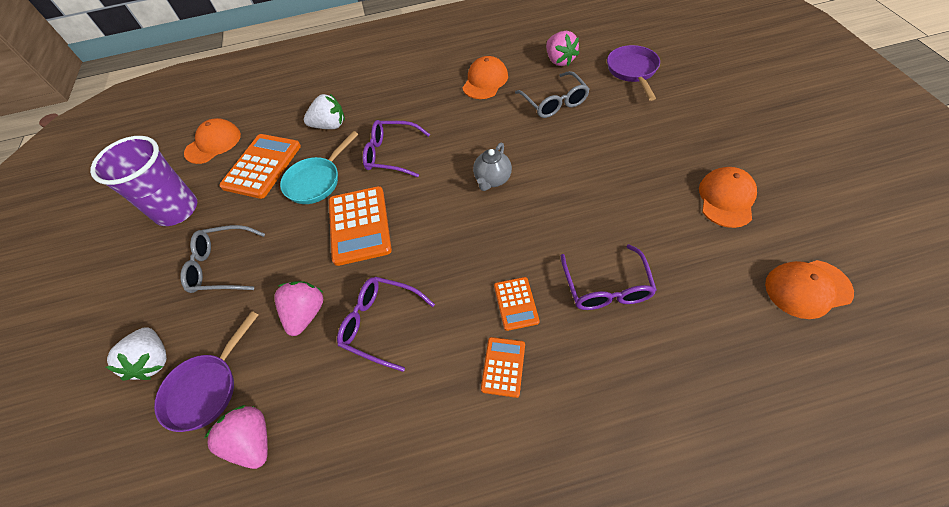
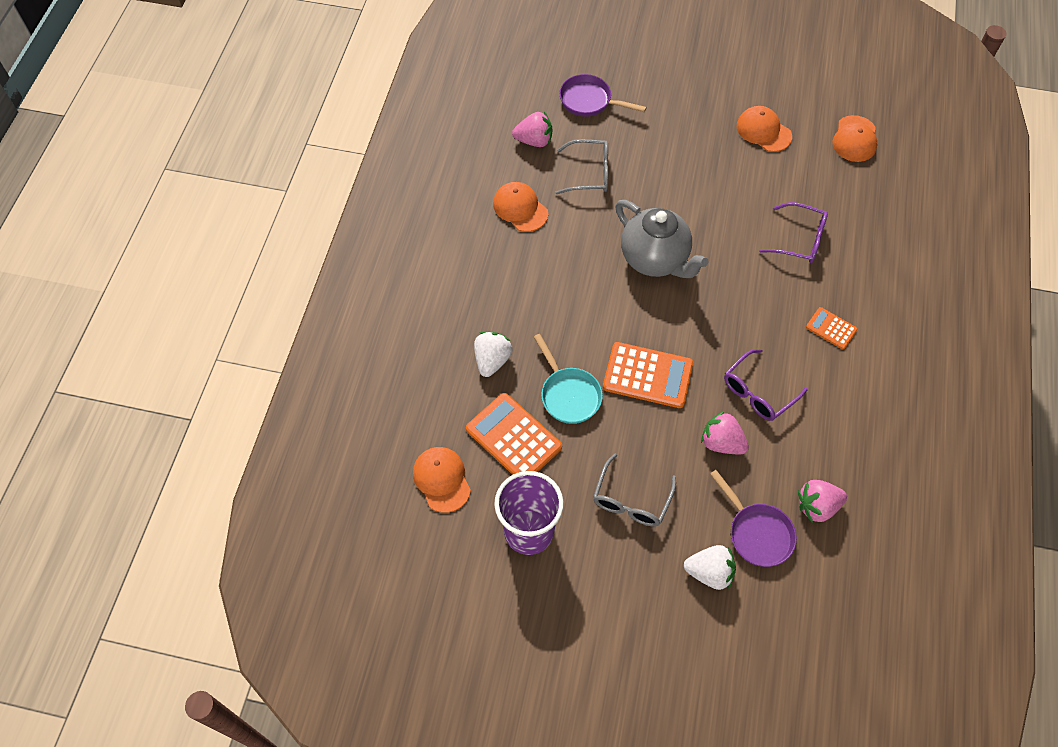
camera: 70 degrees left, 5 degrees up
(392, 154) = (573, 321): purple glasses -> none
(492, 180) = (655, 259): grey teapot -> grey teapot, size x1.93
(516, 303) = (785, 298): orange calculator -> none

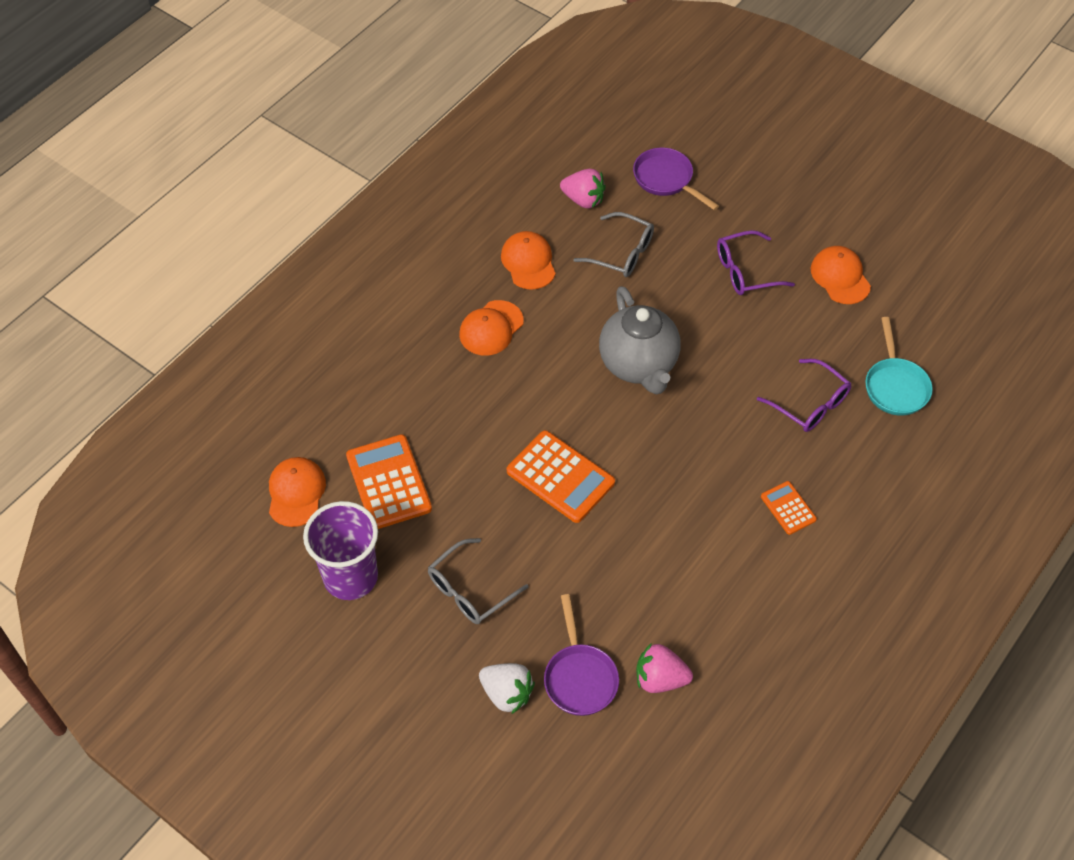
camera: 25 degrees right, 5 degrees down
(492, 360) = (411, 400): white strawberry -> none
(568, 394) = (468, 463): turquoise pan -> turquoise pan (895, 386)
(721, 442) = (597, 574): pink strawberry -> none
(758, 391) = (668, 540): purple glasses -> purple glasses (746, 271)
(855, 139) = (940, 322): orange cap -> orange cap (491, 328)

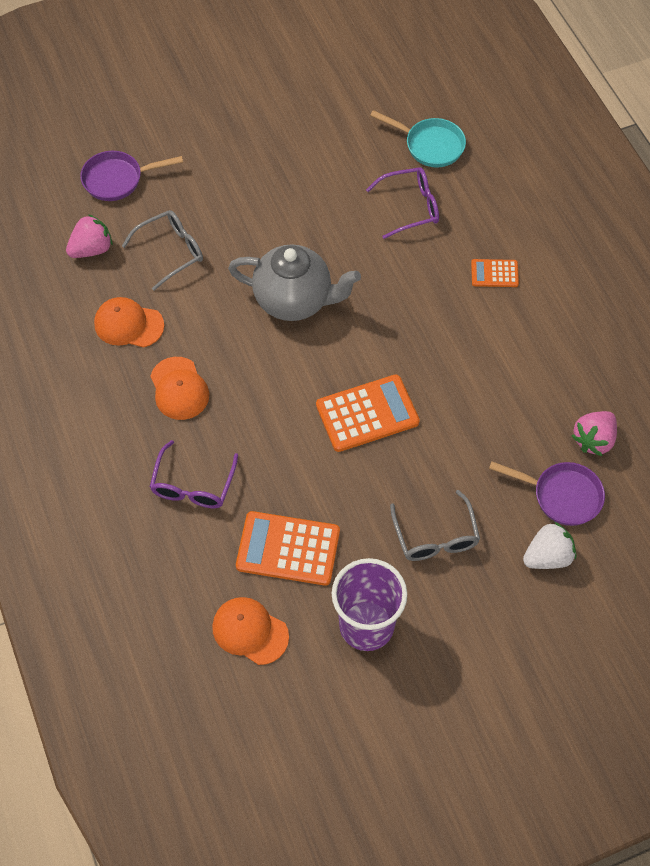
camera: 60 degrees left, 5 degrees up
(746, 271) = (254, 177): purple glasses -> purple glasses (193, 484)
(840, 277) = (305, 121): orange cap -> none

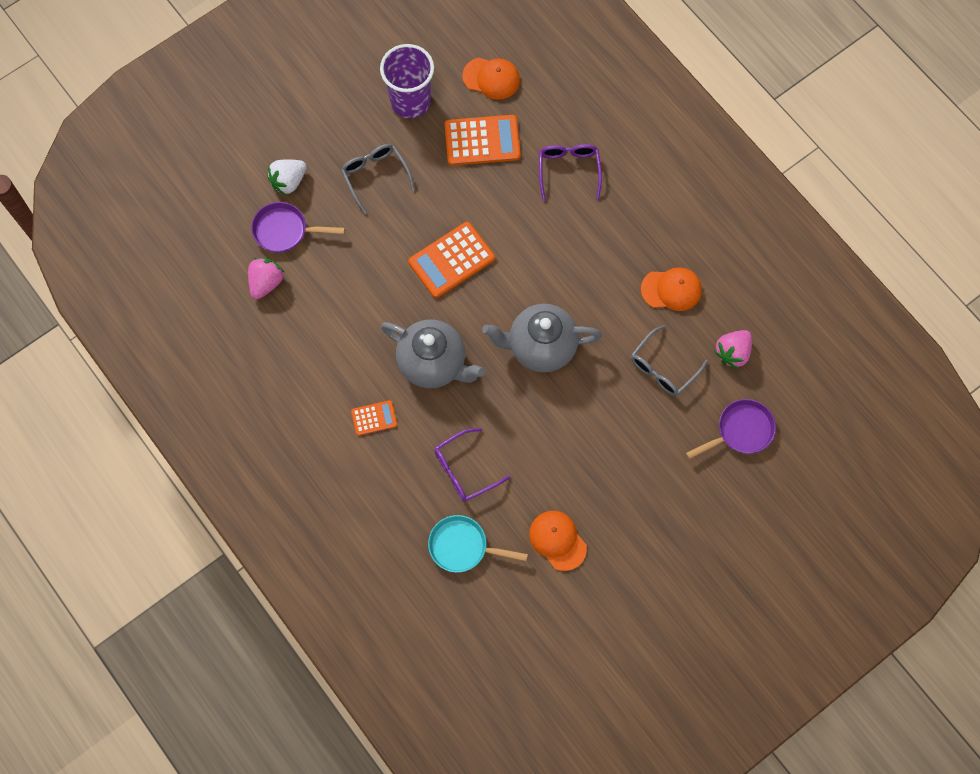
camera: 165 degrees right, 10 degrees up
(179, 388) = (608, 244): orange cap -> orange cap (557, 540)
(417, 311) = (433, 363): none -> grey teapot

